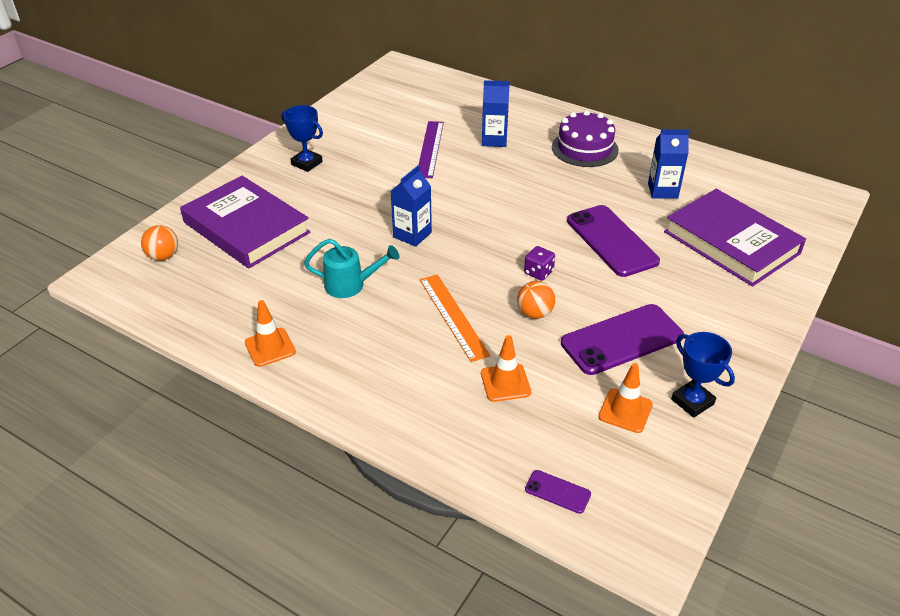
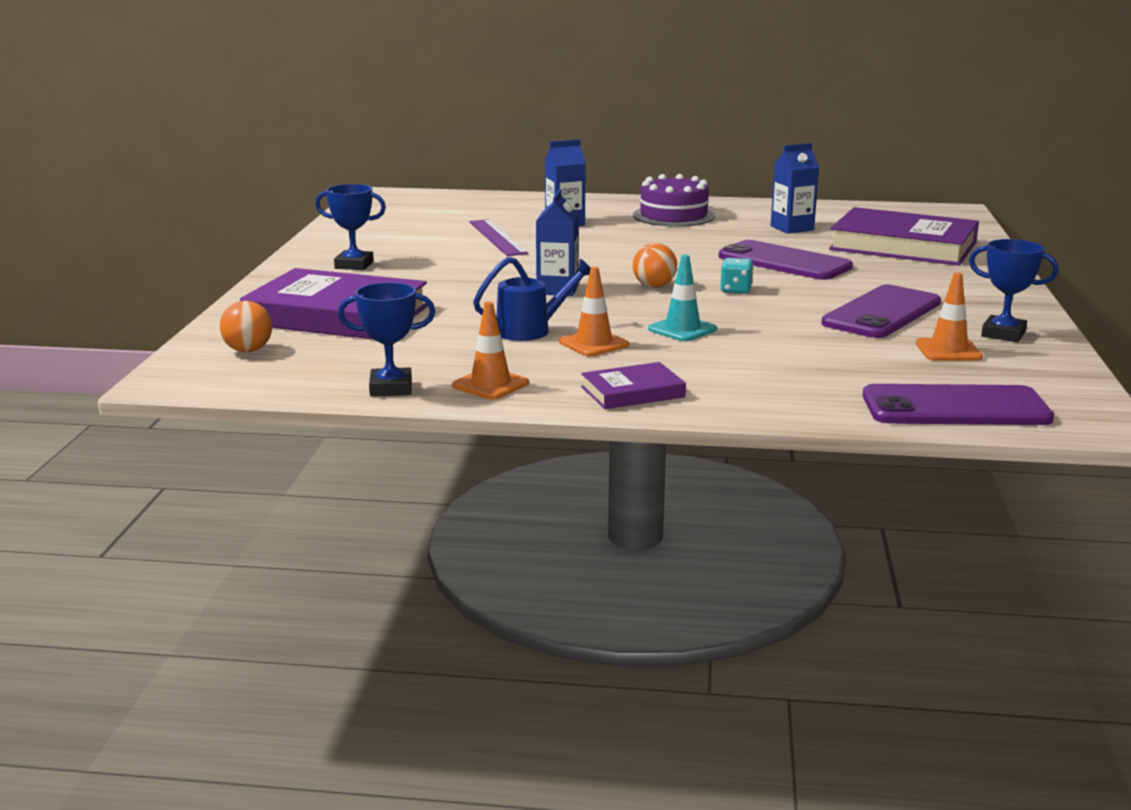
camera: 25 degrees left, 20 degrees down
(208, 331) = (391, 388): none -> blue trophy
(350, 285) = (531, 330): turquoise watering can -> blue watering can
(351, 388) = (632, 392): none -> purple book
(453, 316) = (682, 329): orange ruler -> turquoise traffic cone
(505, 383) = (802, 357): orange traffic cone -> orange traffic cone (593, 344)
(534, 313) = (769, 313): orange ball -> orange ball (654, 286)
(538, 272) = (736, 290): purple dice -> turquoise dice
(557, 492) = (955, 407): purple phone -> purple phone, size x2.24

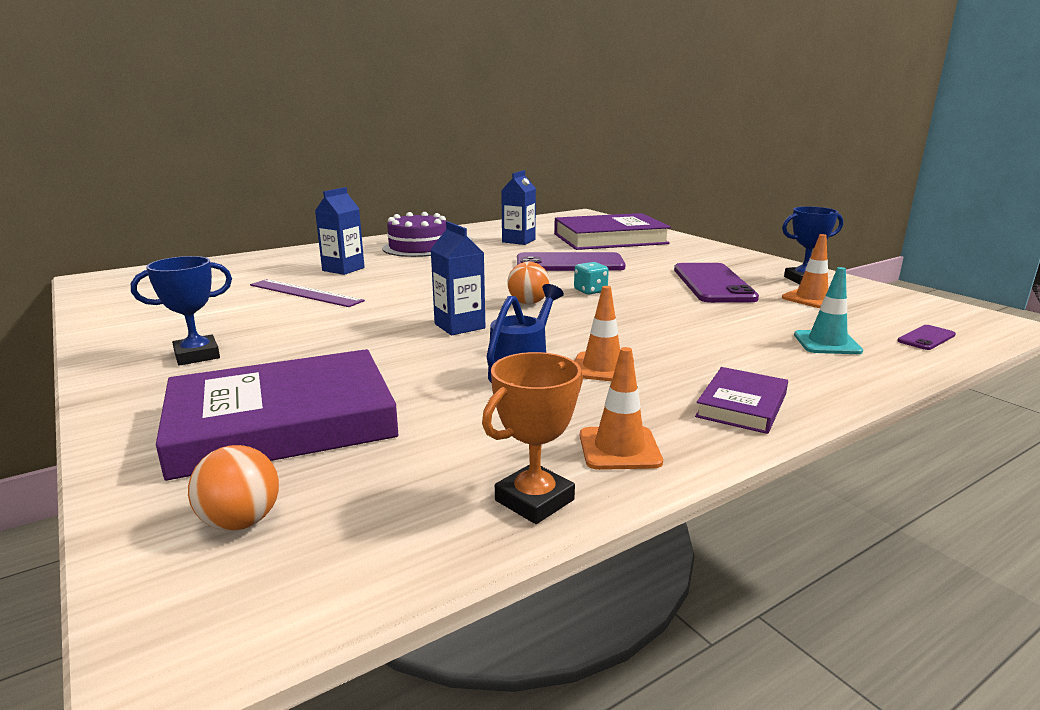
camera: 40 degrees left, 0 degrees up
(391, 388) = (534, 500): blue trophy -> orange trophy
(682, 329) = (632, 333): turquoise traffic cone -> turquoise traffic cone (827, 343)
(955, 407) = (926, 338): purple phone -> purple phone, size x0.45

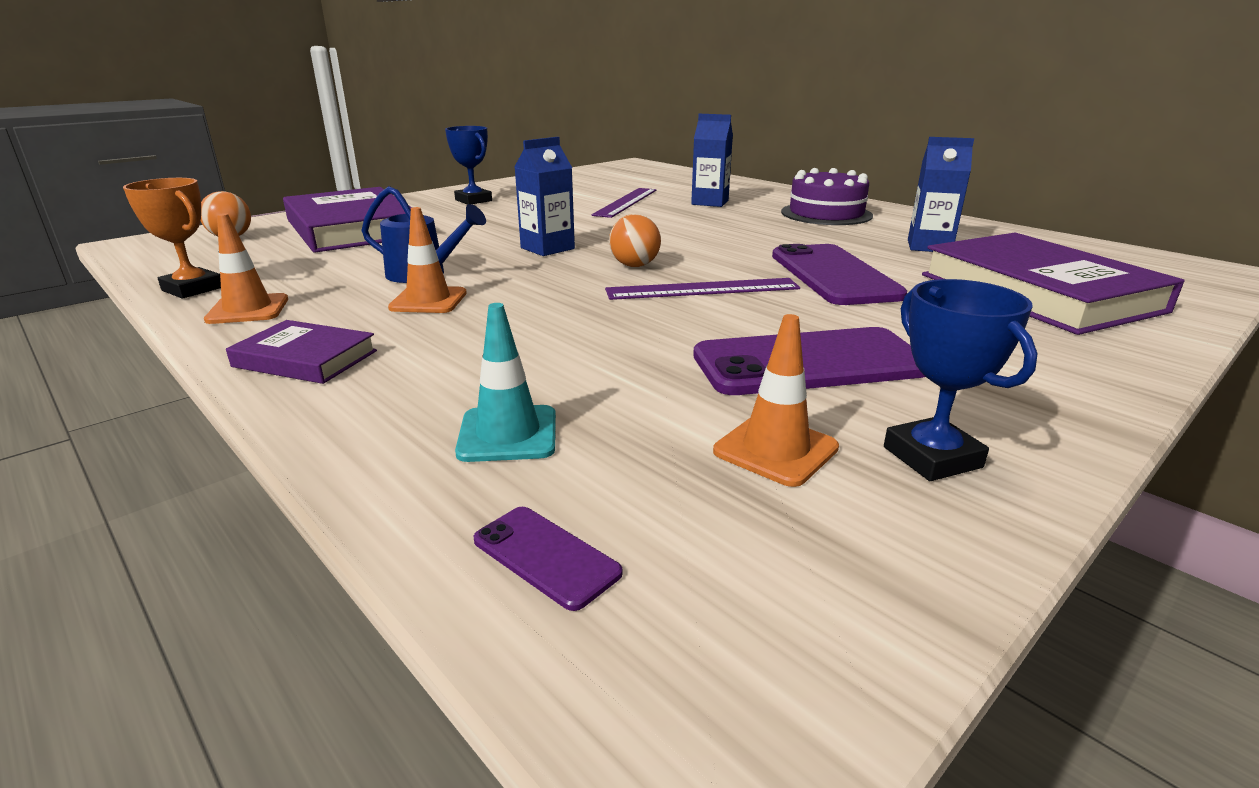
camera: 80 degrees right, 5 degrees up
(590, 291) = (702, 289): turquoise dice -> purple ruler

